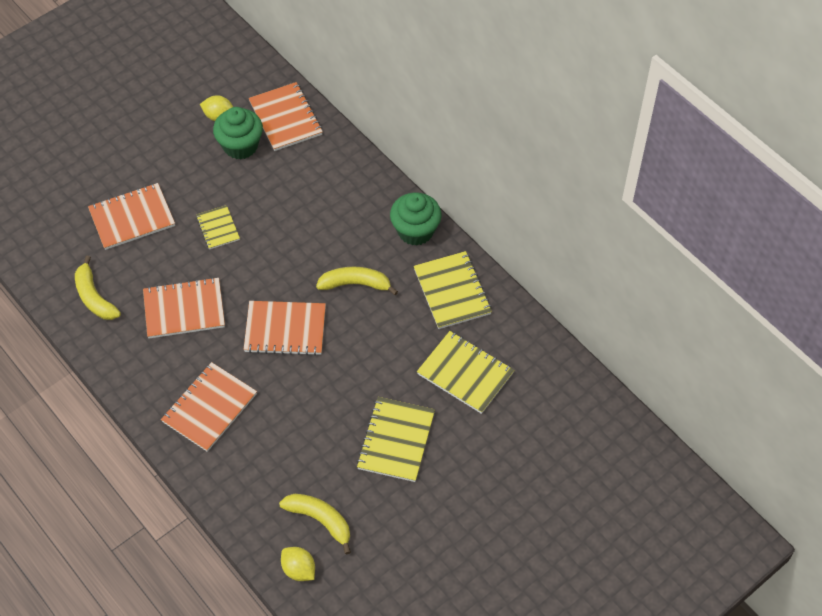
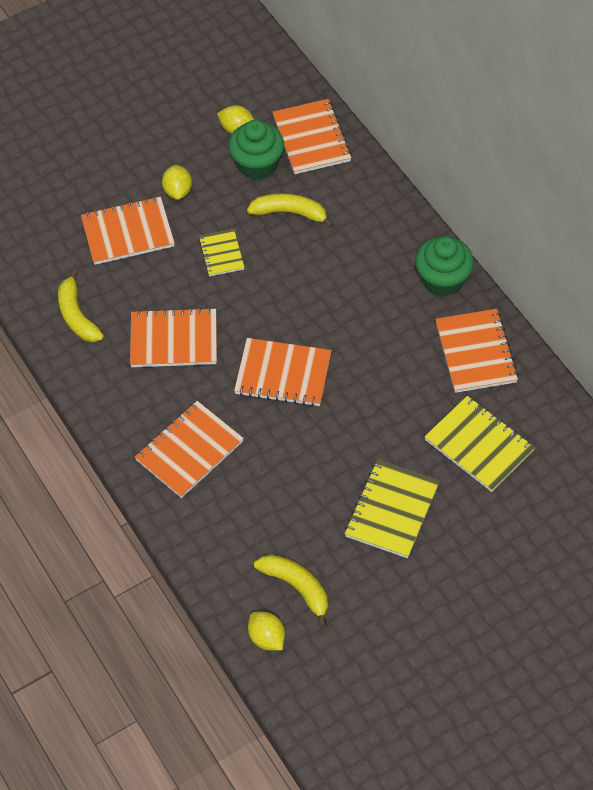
camera: 10 degrees right, 0 degrees up
(172, 176) = (178, 191): none -> yellow lemon
(355, 284) = (367, 332): yellow banana -> yellow banana (290, 213)
(452, 291) = (475, 352): yellow notebook -> orange notebook

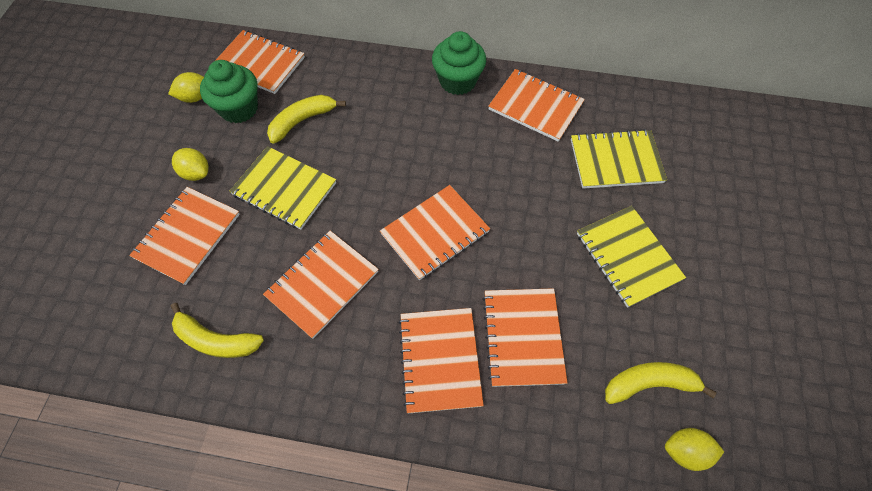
camera: 50 degrees left, 5 degrees up
(221, 254) = (284, 189): yellow notebook -> yellow notebook, size x1.69
(255, 487) = (523, 337): none -> orange notebook

